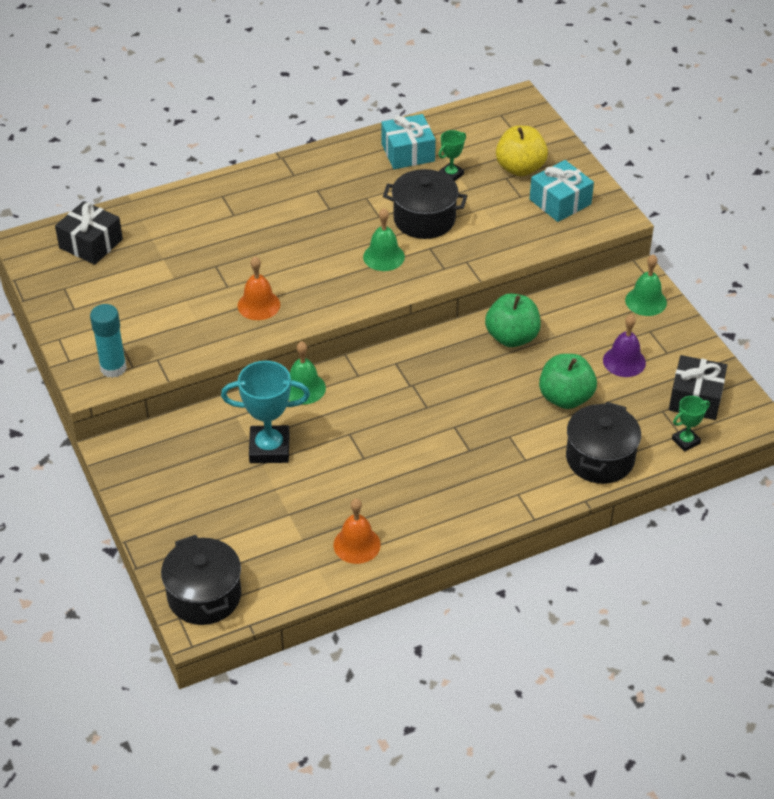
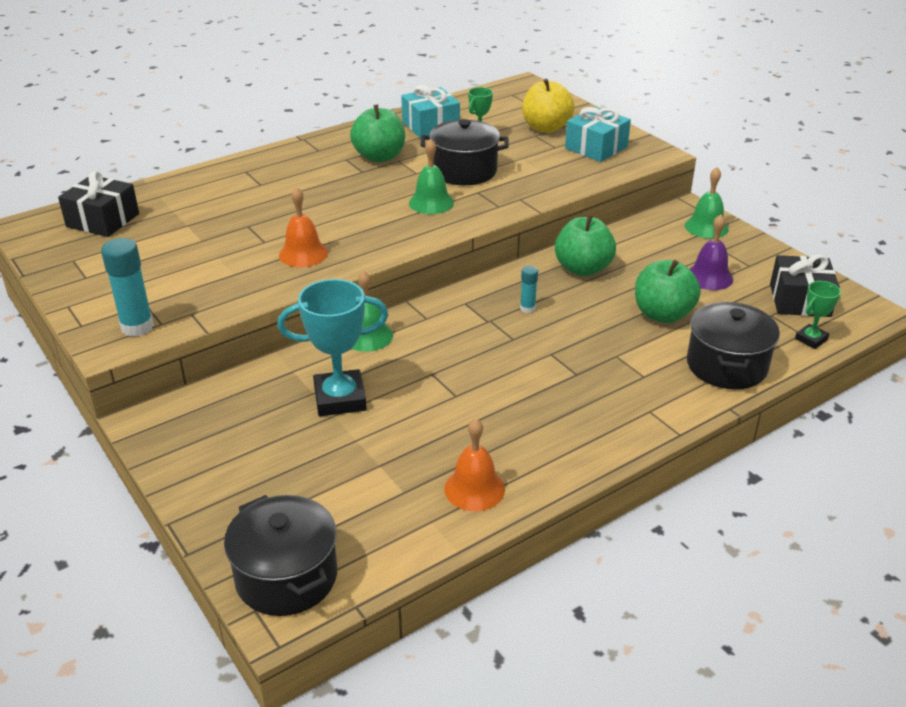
camera: 10 degrees left, 10 degrees down
(349, 190) = (379, 157): none -> green apple
(448, 376) = (527, 308): none -> turquoise glue stick

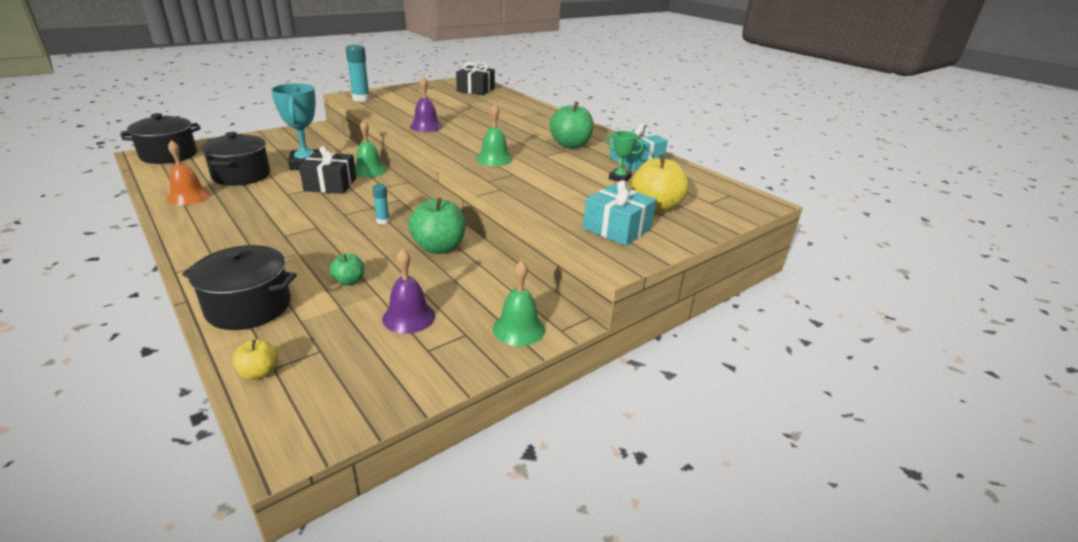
camera: 85 degrees right, 5 degrees down
(303, 254) = (426, 126): orange bell -> purple bell
(464, 171) = (550, 171): black pot -> black pot (241, 175)
(662, 314) = (349, 281): green apple -> green apple, size x0.52
(800, 300) = (340, 379): black gift -> black gift (330, 184)
(811, 339) = (259, 372): green trophy -> yellow apple

